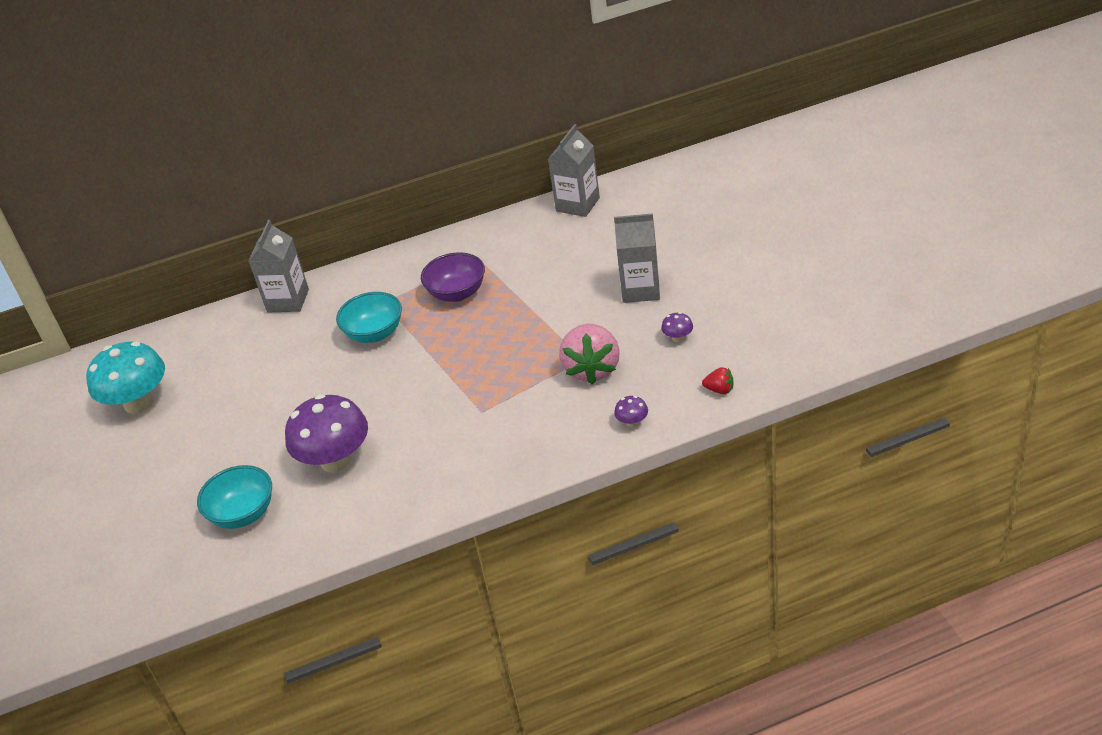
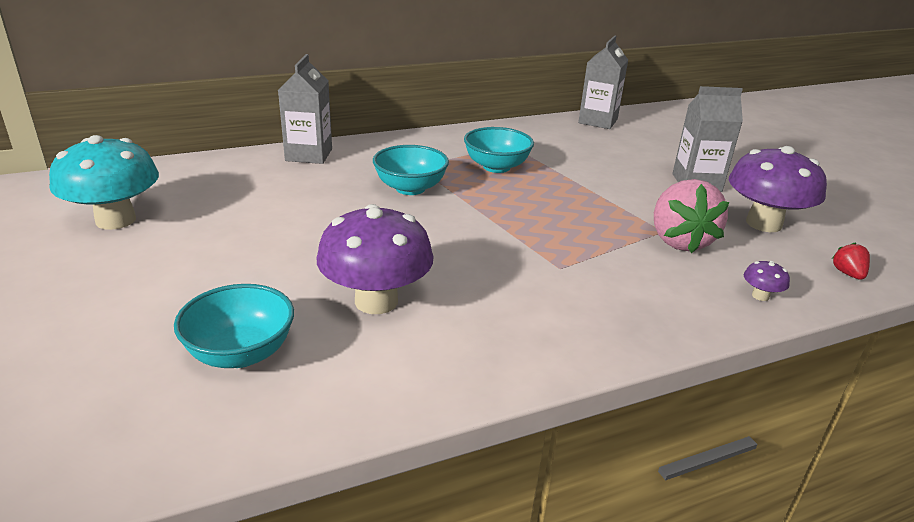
camera: 10 degrees left, 10 degrees down
(457, 293) = (496, 167): purple bowl -> turquoise bowl
(678, 338) = (763, 223): purple mushroom -> purple mushroom, size x2.47
(719, 390) = (847, 274): red strawberry -> red strawberry turned 105 degrees counterclockwise

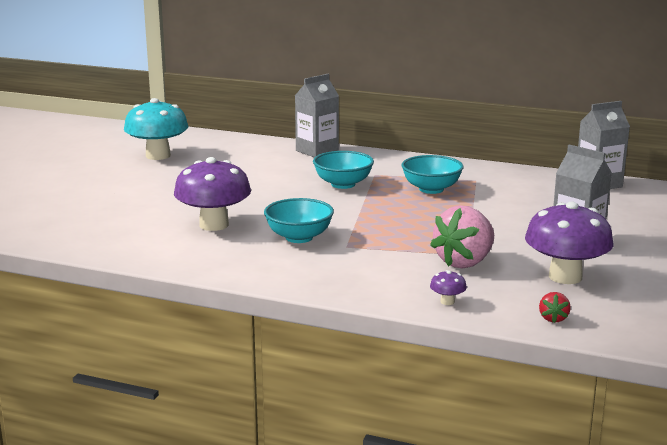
camera: 45 degrees right, 10 degrees down
(241, 353) = (120, 221): turquoise bowl -> turquoise bowl (299, 237)
(847, 274) = (553, 318): red strawberry -> red strawberry turned 150 degrees clockwise

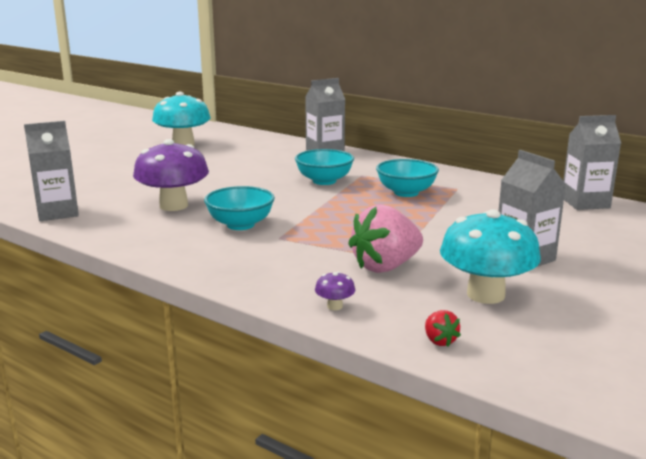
camera: 15 degrees right, 0 degrees up
(98, 244) = (57, 213): none -> grey carton
(553, 318) = (439, 341): red strawberry -> red strawberry turned 45 degrees counterclockwise
(565, 277) = (485, 295): purple mushroom -> turquoise mushroom

